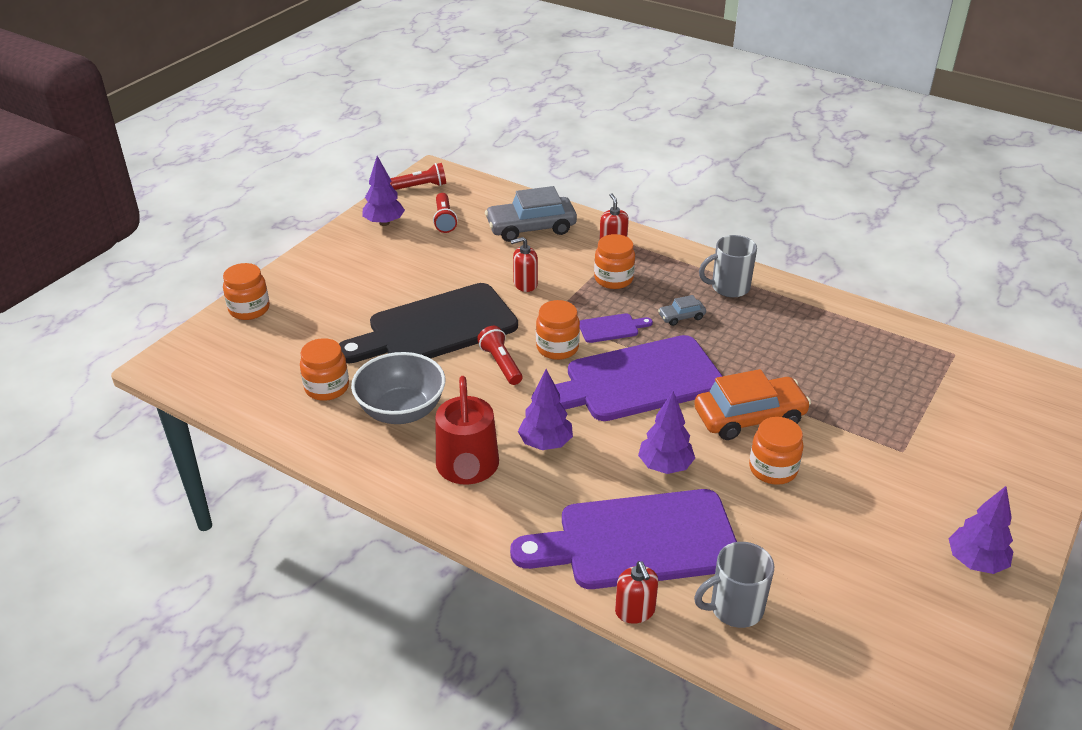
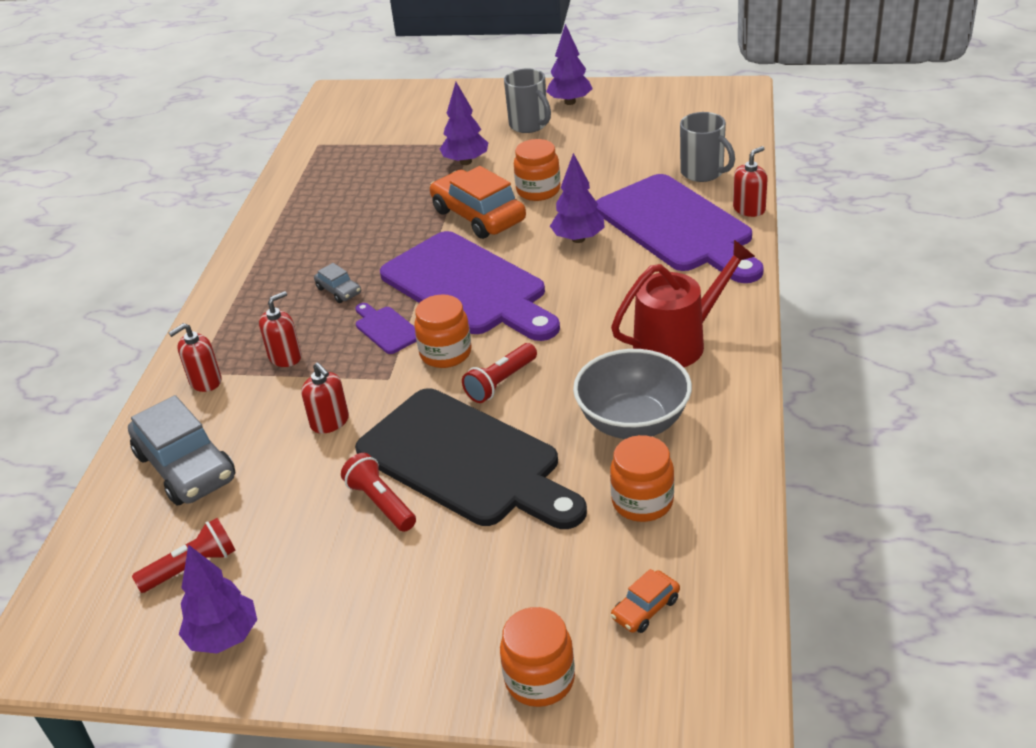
camera: 110 degrees left, 0 degrees up
(250, 359) = (645, 609): none -> orange car
(421, 186) = (87, 645): red flashlight -> red flashlight (381, 503)
(545, 443) = (603, 309): purple tree -> purple tree (465, 162)
(613, 279) = (285, 357): orange jar -> red soap dispenser
(729, 287) = (266, 276): grey mug -> grey mug (529, 125)

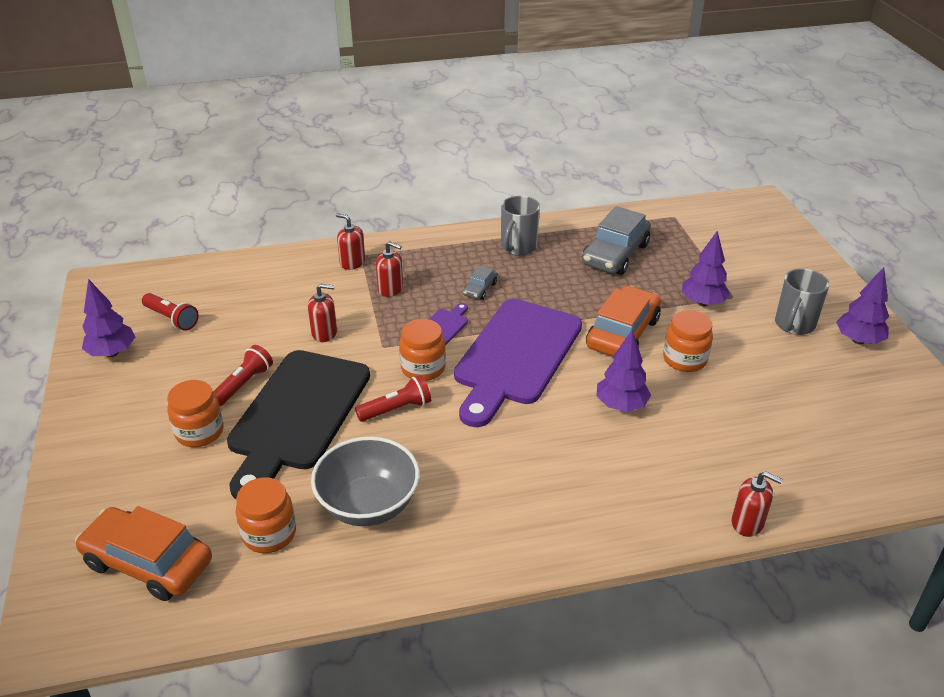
camera: 65 degrees right, 0 degrees up
(186, 467) = (264, 284): grey car -> grey car (615, 254)
(330, 422) = (324, 333): red soap dispenser -> red soap dispenser turned 120 degrees counterclockwise
(500, 382) = (396, 409): red flashlight -> red flashlight turned 135 degrees clockwise
(539, 679) = (76, 516): orange jar -> orange jar (199, 432)
(645, 609) = (148, 563): orange car -> orange car, size x2.13
(677, 343) = (490, 511): red watering can -> none
(678, 228) = (679, 472): purple cutting board -> none
(703, 172) = (794, 470): grey mug -> grey mug (518, 247)

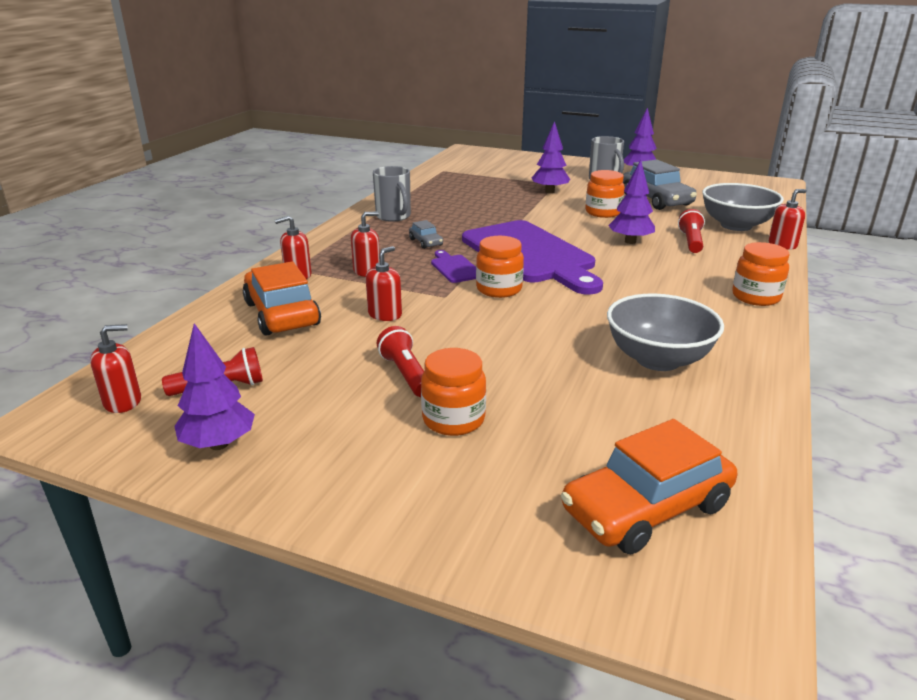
camera: 55 degrees left, 10 degrees down
(132, 294) = (123, 402): none -> red soap dispenser
(269, 534) = (657, 418): orange jar -> orange jar (756, 297)
(296, 415) = (493, 359): black cutting board -> none
(396, 409) = (541, 314): red flashlight -> red flashlight (691, 242)
(615, 254) = (457, 195): grey car -> grey car (656, 200)
(622, 333) = (551, 219): orange car -> orange car (282, 314)
(768, 469) = (736, 225): none -> grey bowl

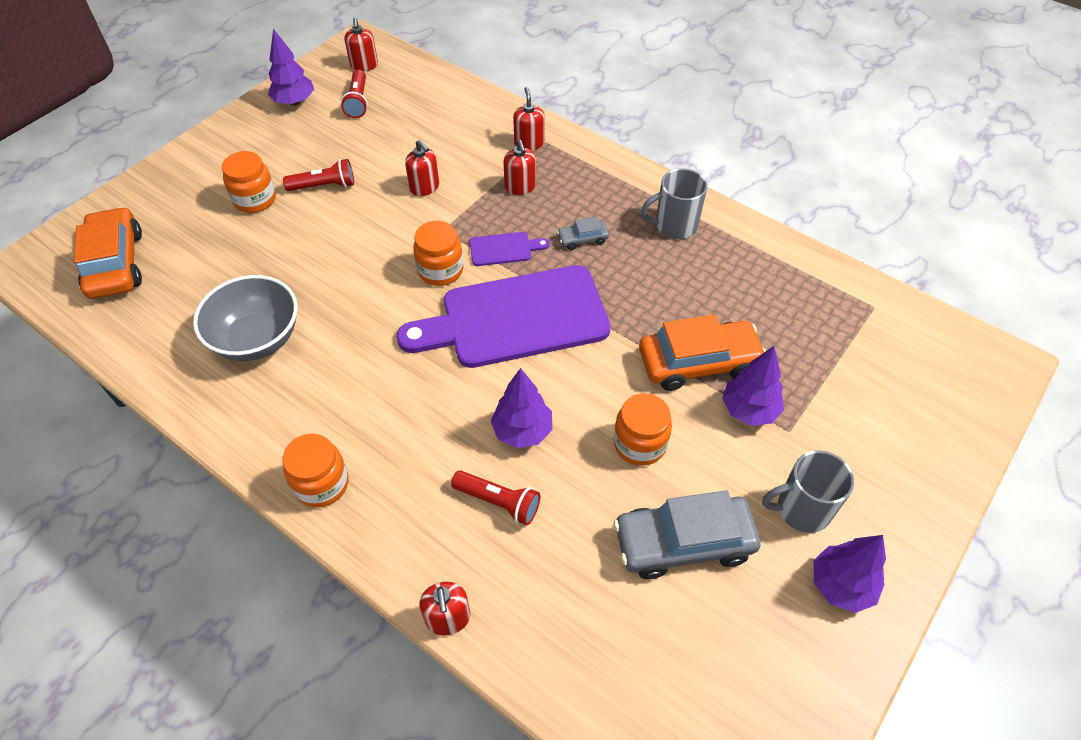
camera: 105 degrees right, 25 degrees up
(282, 314) = (454, 131): orange car -> orange car (698, 362)
(736, 225) = (540, 599): grey bowl -> none

